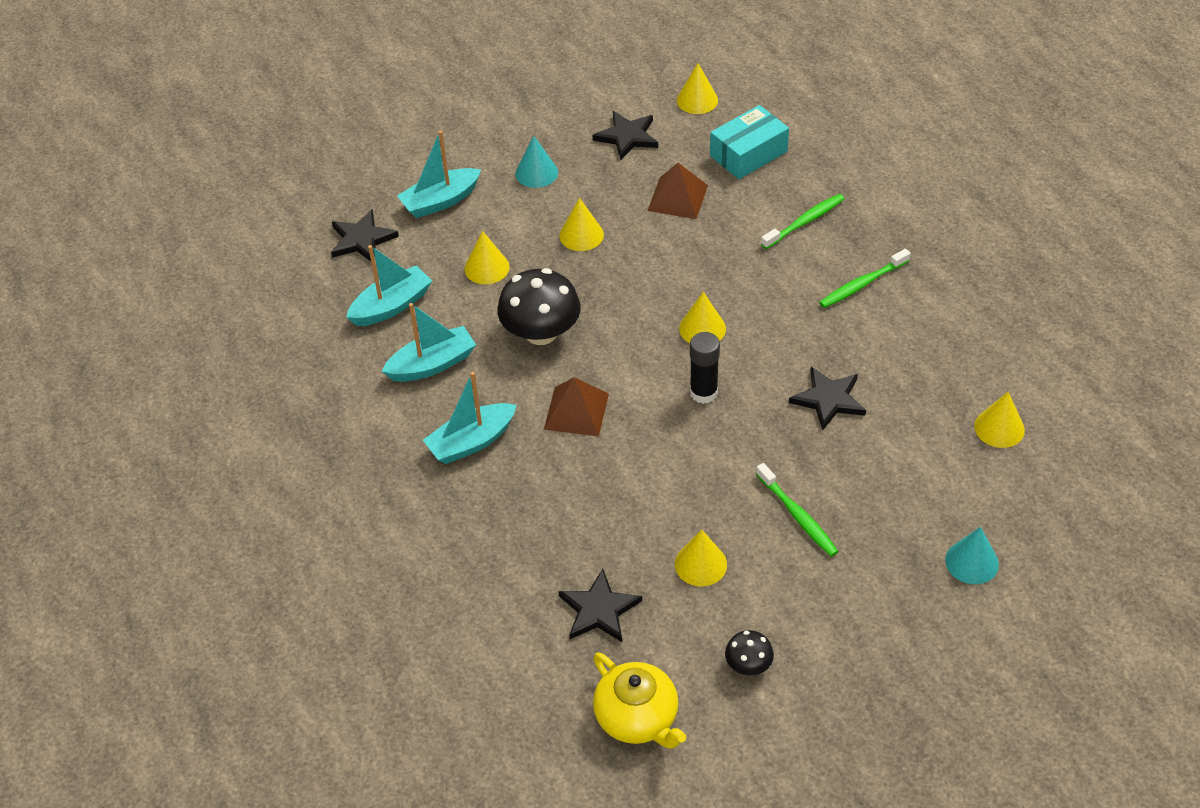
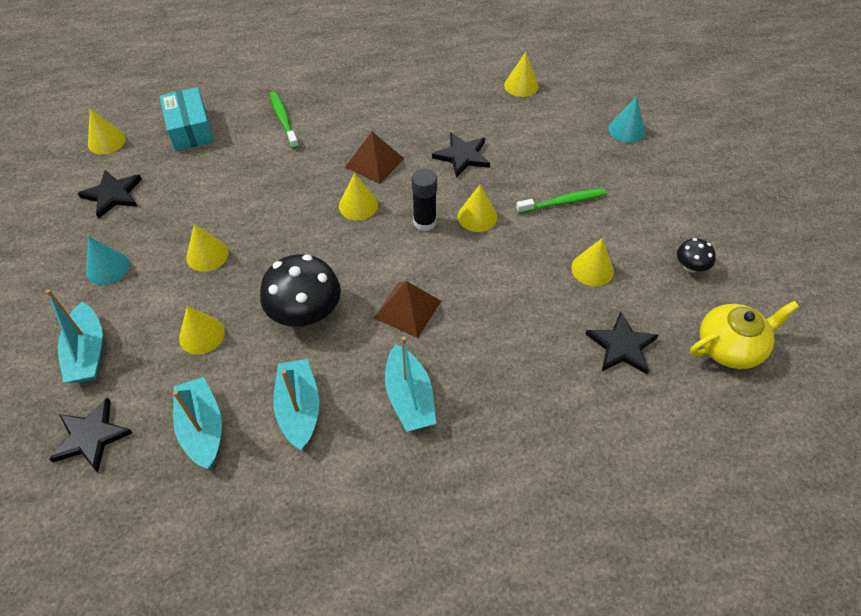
camera: 75 degrees left, 5 degrees up
(677, 198) = (208, 182): brown pyramid -> brown pyramid (374, 162)
(734, 438) = (477, 216): none -> yellow cone
(862, 284) = (363, 109): green toothbrush -> none

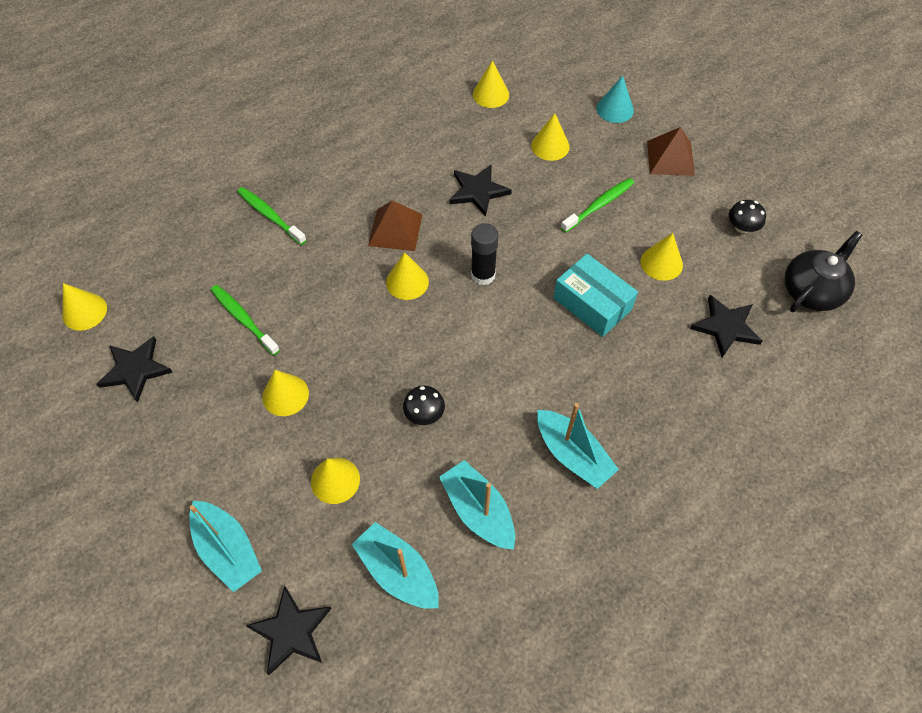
camera: 25 degrees left, 5 degrees up
(107, 268) = (186, 452): turquoise cone -> none
(190, 129) = (173, 263): turquoise box -> turquoise box (592, 304)
(214, 187) = (243, 319): none -> green toothbrush
(305, 312) = (424, 414): black mushroom -> black mushroom, size x0.50
(407, 309) = (519, 370): brown pyramid -> brown pyramid (670, 158)
(477, 216) = (529, 250): yellow cone -> yellow cone (550, 146)
(730, 347) = (812, 291): yellow teapot -> black teapot

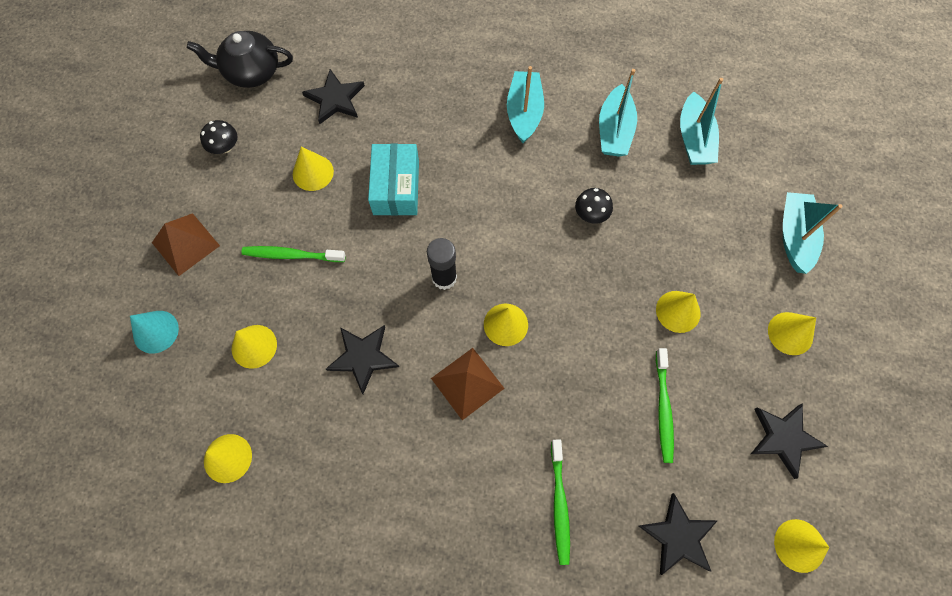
camera: 135 degrees left, 10 degrees up
(291, 631) = (784, 159): black star -> black star (678, 536)
(335, 480) = (689, 221): yellow cone -> yellow cone (790, 333)

